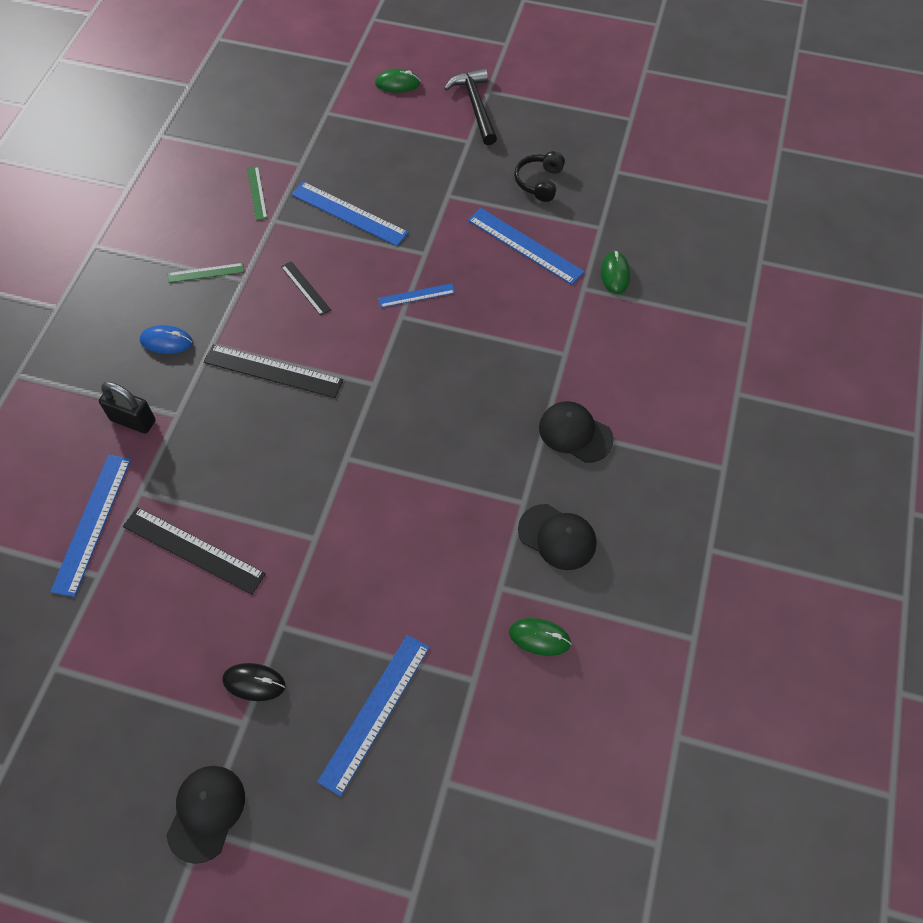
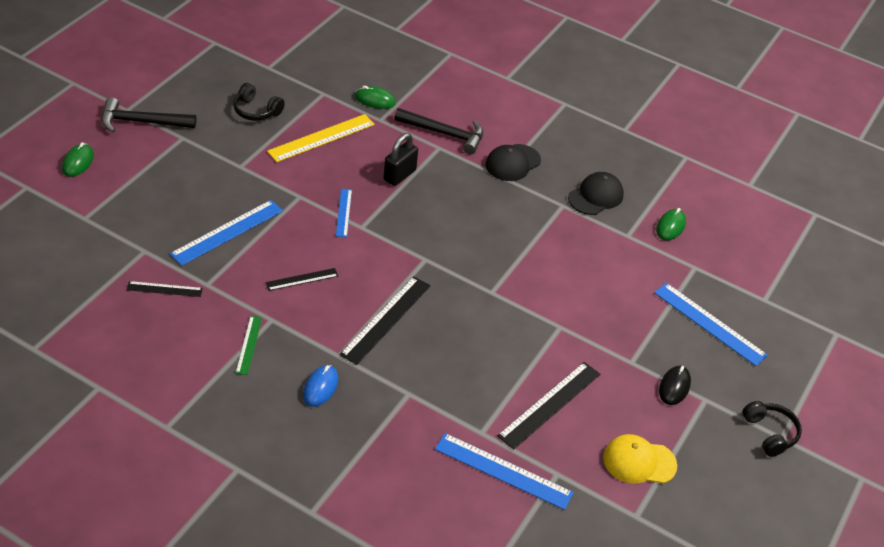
camera: 80 degrees left, 15 degrees down
(130, 659) = (639, 462): none -> yellow cap
(133, 420) = (402, 426): black padlock -> black padlock (399, 175)
(206, 813) = (770, 433): black cap -> black headphones
(257, 193) = (164, 289): green ruler -> black ruler
(525, 245) = (321, 138): blue ruler -> yellow ruler
(592, 353) = (444, 133): none -> black hammer

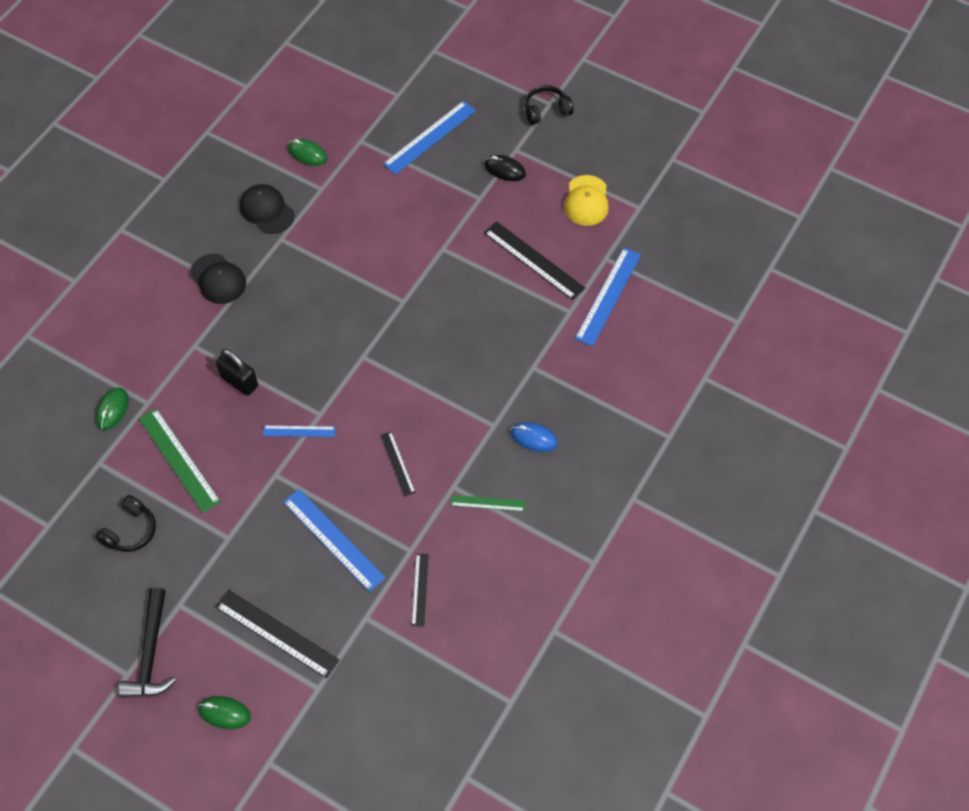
camera: 85 degrees left, 15 degrees up
(321, 138) = (179, 460): yellow ruler -> green ruler
(386, 319) = (445, 387): black ruler -> black ruler (277, 633)
(444, 133) = (171, 340): black hammer -> none

